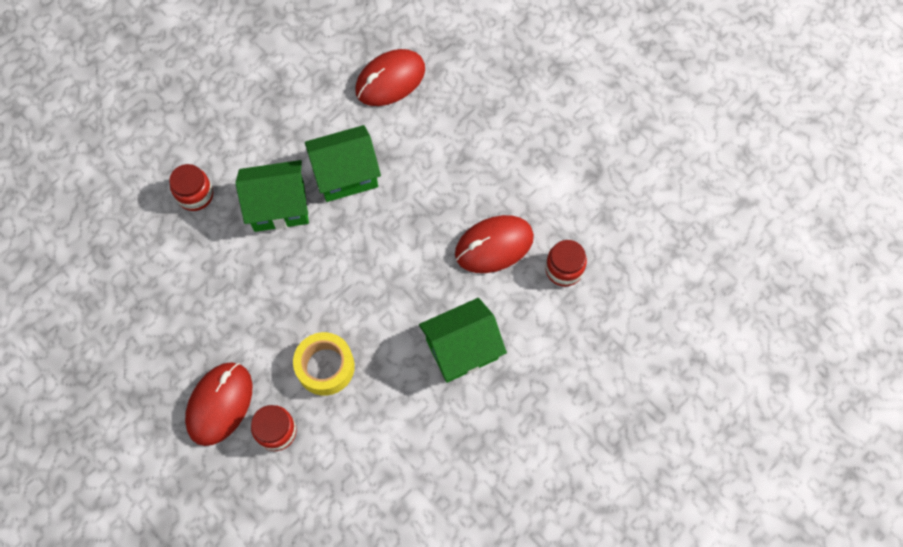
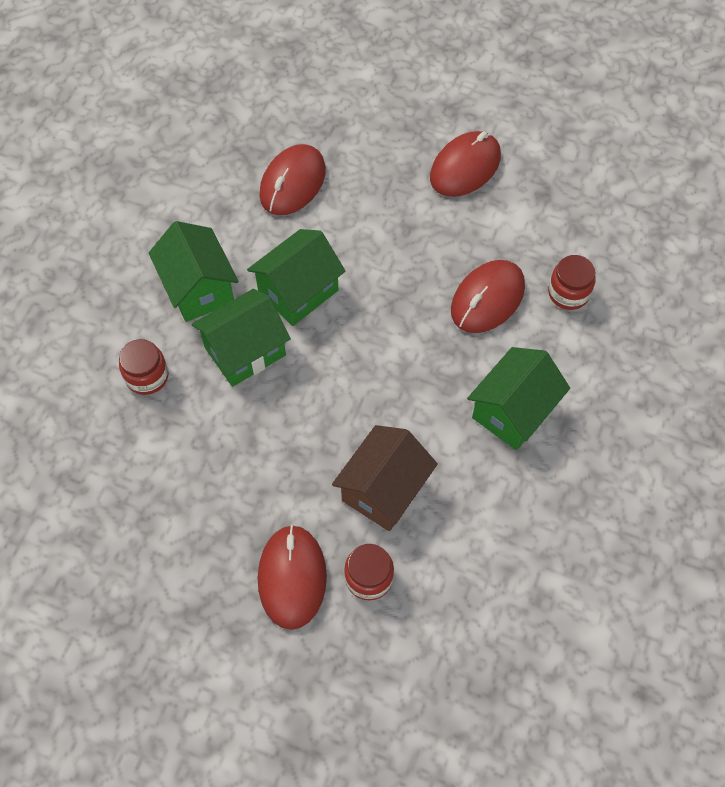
camera: 25 degrees left, 5 degrees down
(271, 139) = (199, 288): none -> green house
(325, 367) = (384, 490): yellow tape -> brown house
(539, 123) = (465, 167): none -> red mouse

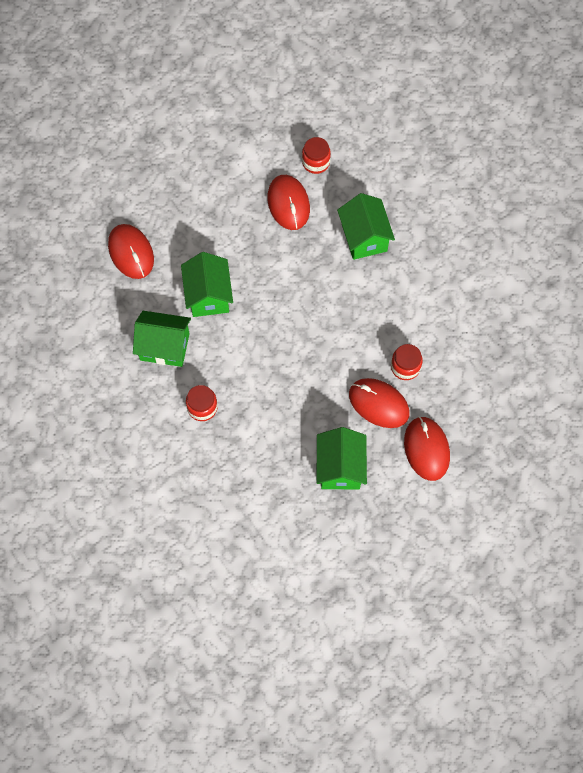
camera: 55 degrees left, 5 degrees up
(245, 351) = (226, 346): green house -> green house (340, 467)
(384, 490) = (362, 329): brown house -> none
(465, 167) = (194, 156): red mouse -> red mouse (426, 449)

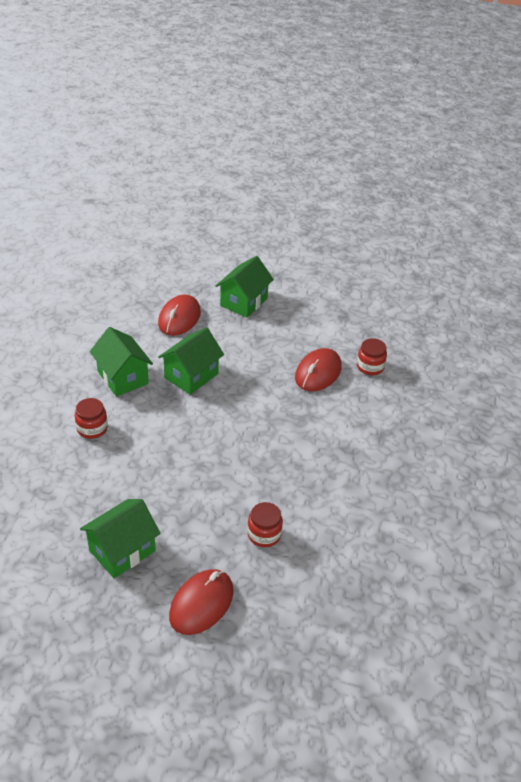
camera: 45 degrees right, 25 degrees down
(364, 237) = (346, 432): green house -> green house (243, 302)
(378, 404) = (210, 538): red mouse -> none

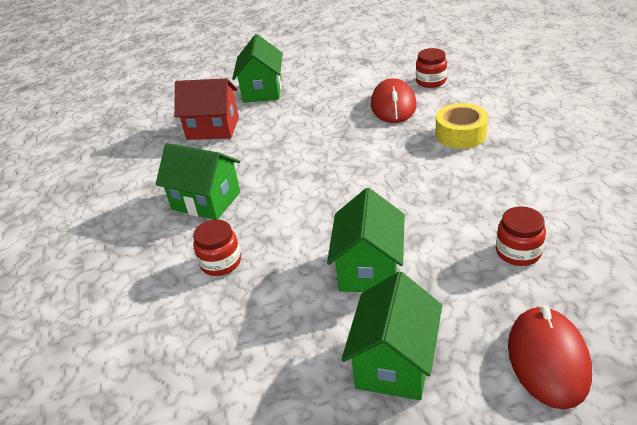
camera: 25 degrees left, 5 degrees down
(179, 318) = (213, 128): red mouse -> red house
(191, 376) = (278, 164): green house -> green house (369, 268)
(335, 427) = (461, 134): none -> yellow tape

